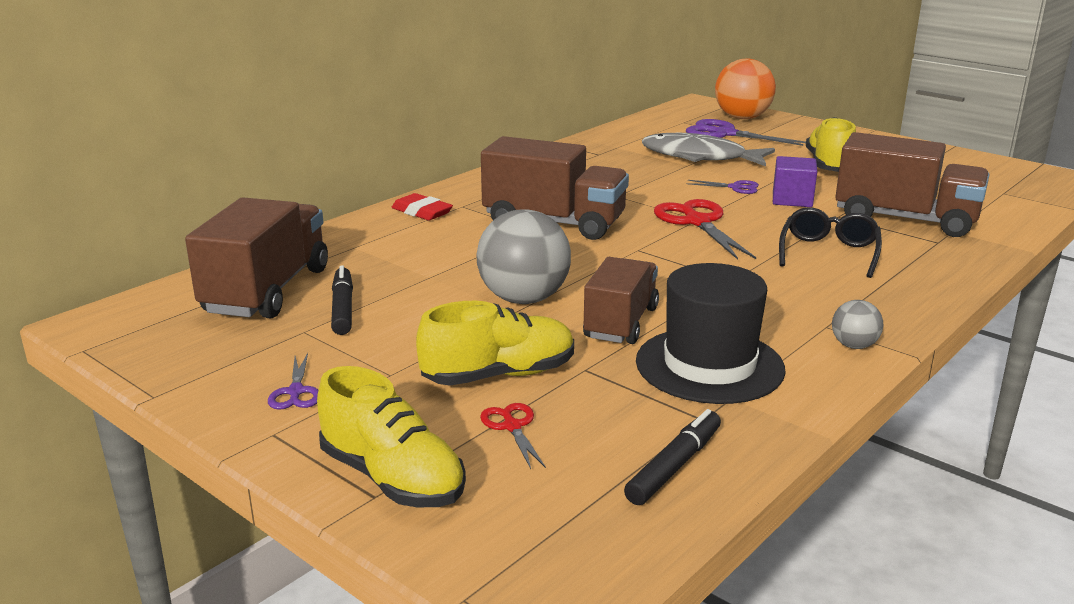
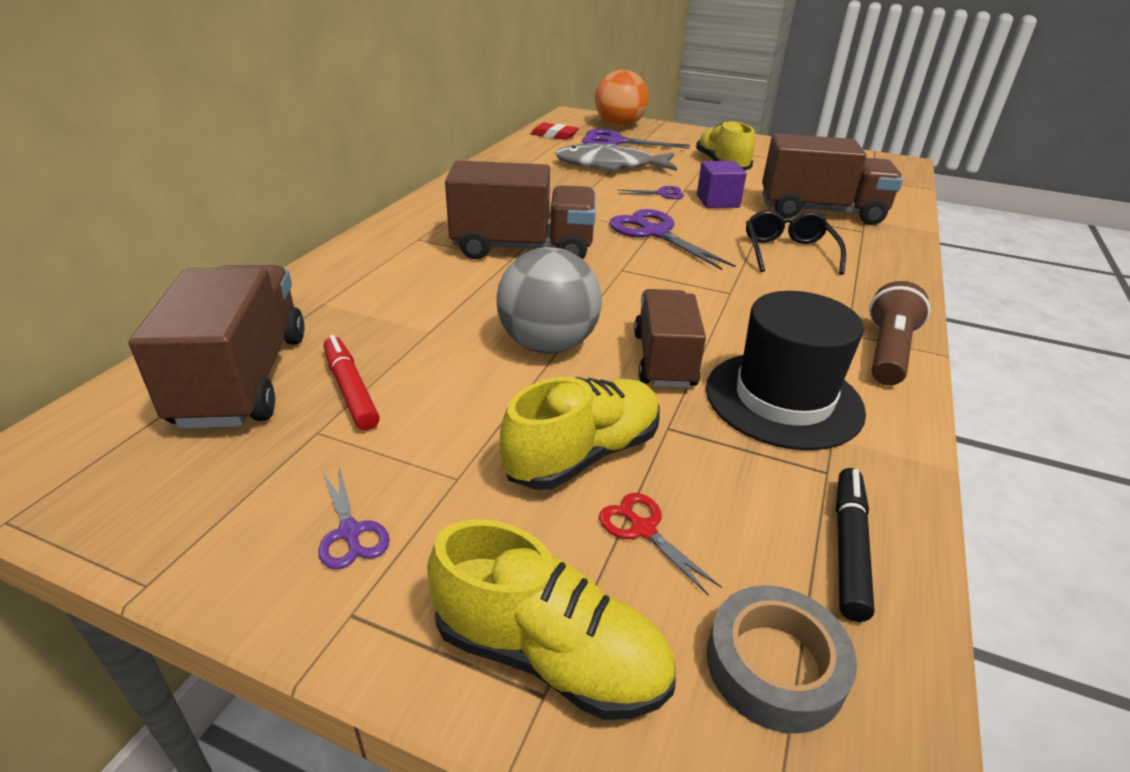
camera: 20 degrees left, 10 degrees up
(342, 308) = (350, 390): black marker -> red marker
(422, 212) = (378, 250): red eraser -> red eraser (554, 135)
(551, 515) = (775, 665): none -> grey tape
(697, 222) = (655, 233): red scissors -> purple scissors
(854, 345) = (888, 352): grey ball -> brown flashlight

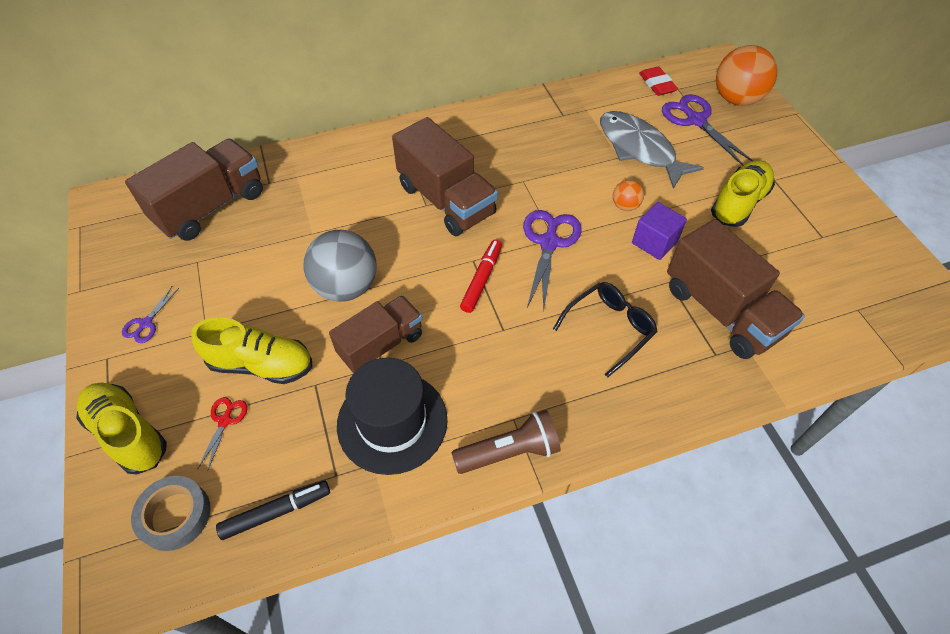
camera: 50 degrees right, 20 degrees up
(350, 390) = (235, 246): red marker -> red marker (481, 279)
(549, 655) = (128, 433): yellow shoe -> yellow shoe turned 150 degrees clockwise
(662, 194) = (625, 206): purple scissors -> orange ball

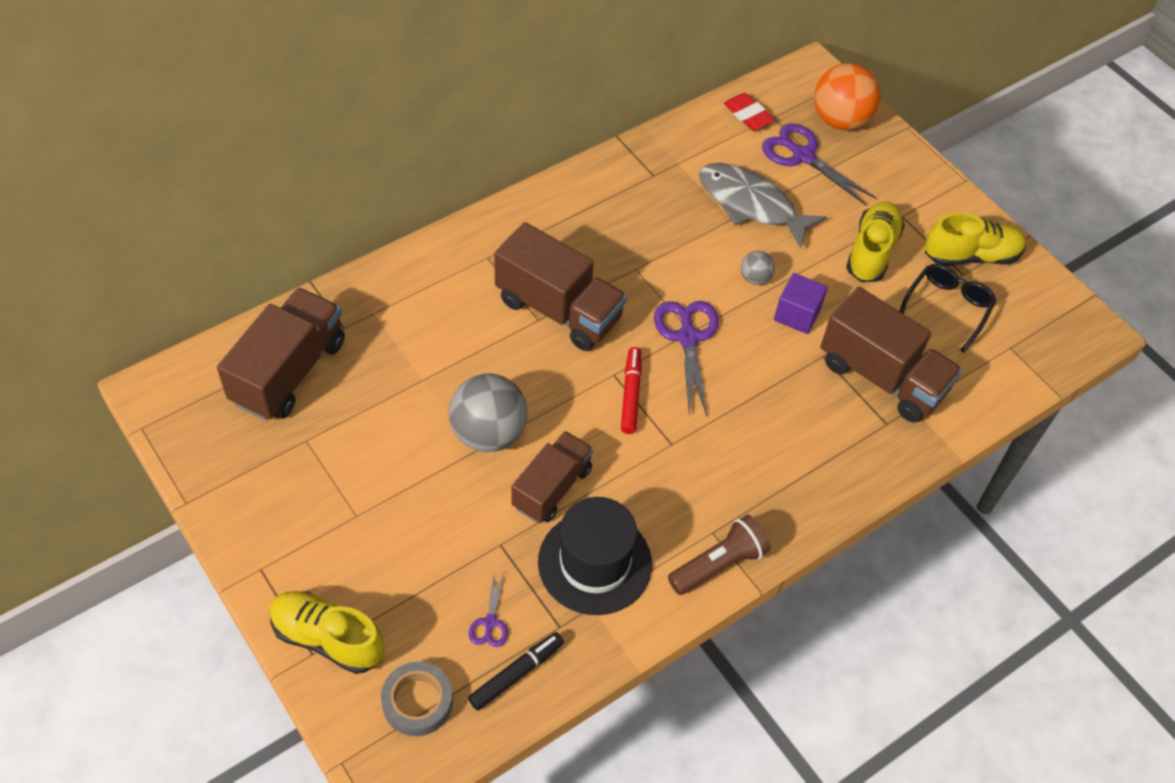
camera: 20 degrees left, 0 degrees up
(146, 323) = (284, 522): purple scissors -> purple scissors (490, 622)
(225, 421) = (423, 602): red scissors -> none
(261, 364) = (434, 537): yellow shoe -> yellow shoe (971, 256)
(609, 328) = (777, 419): black glasses -> black glasses (947, 308)
(625, 206) = (755, 278): orange ball -> grey ball

